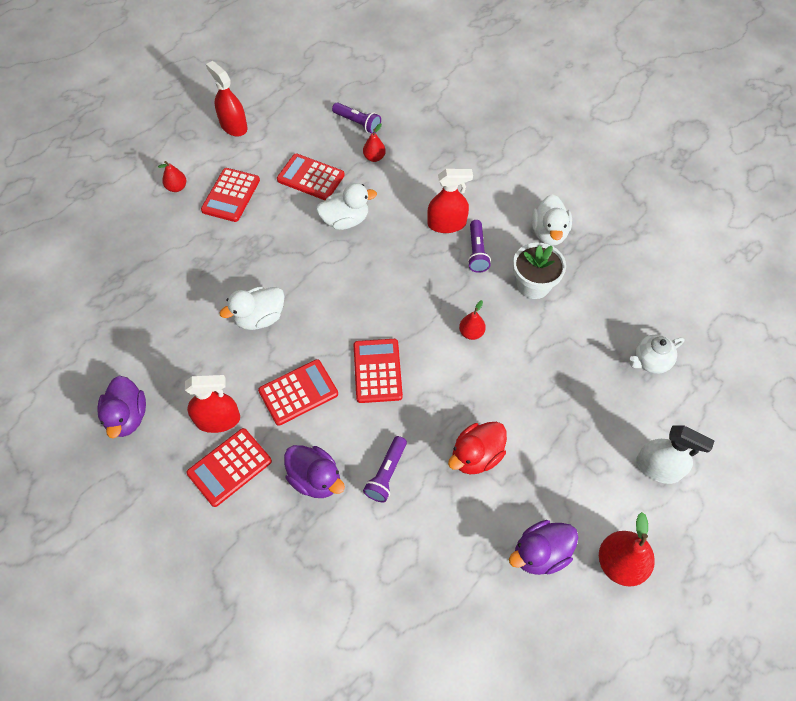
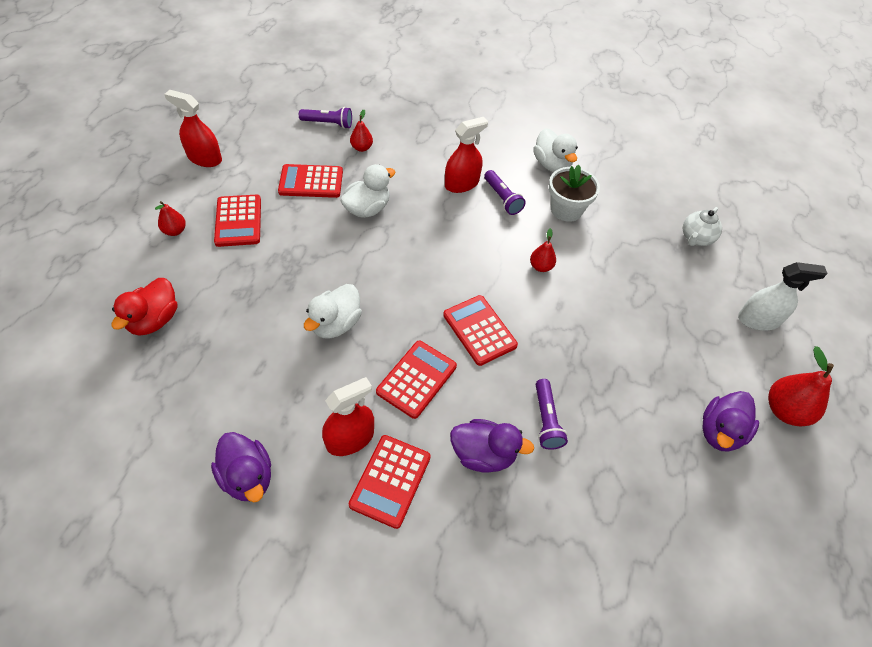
camera: 30 degrees left, 5 degrees down
(476, 456) = (613, 370): red duck -> red duck (154, 320)

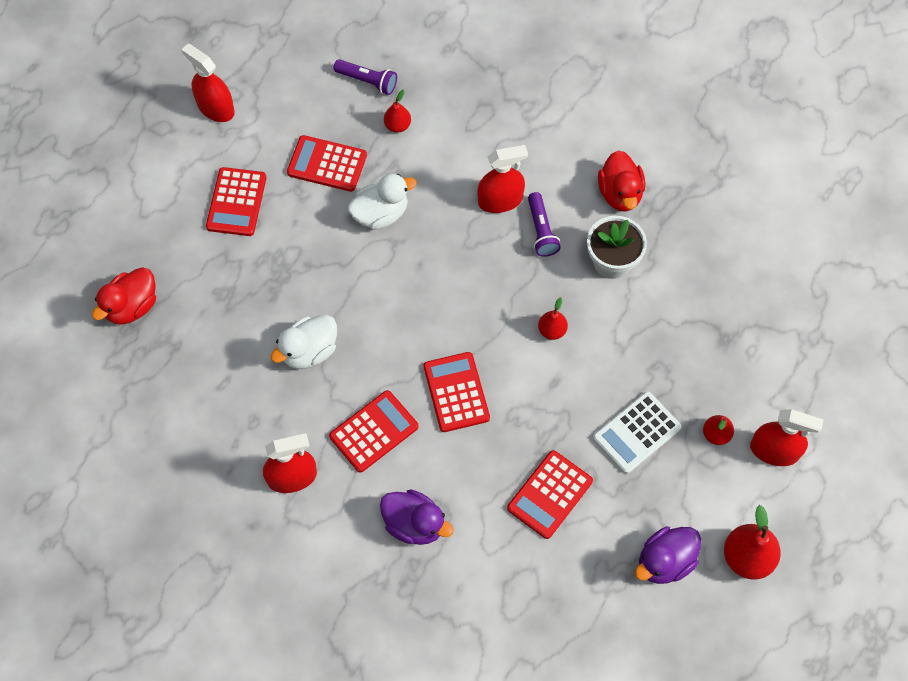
camera: 20 degrees right, 10 degrees up
(175, 231) = (168, 202): red pear -> red pear (716, 434)
(248, 477) = (190, 491): purple duck -> none
(390, 481) = (318, 527): red calculator -> red calculator (549, 494)
(546, 420) = (489, 505): purple flashlight -> none
(551, 165) = (620, 194): white duck -> red duck
(644, 330) = (636, 433): none -> white calculator
(695, 238) = (752, 333): white teapot -> none
(758, 320) = (774, 450): white spray bottle -> red spray bottle

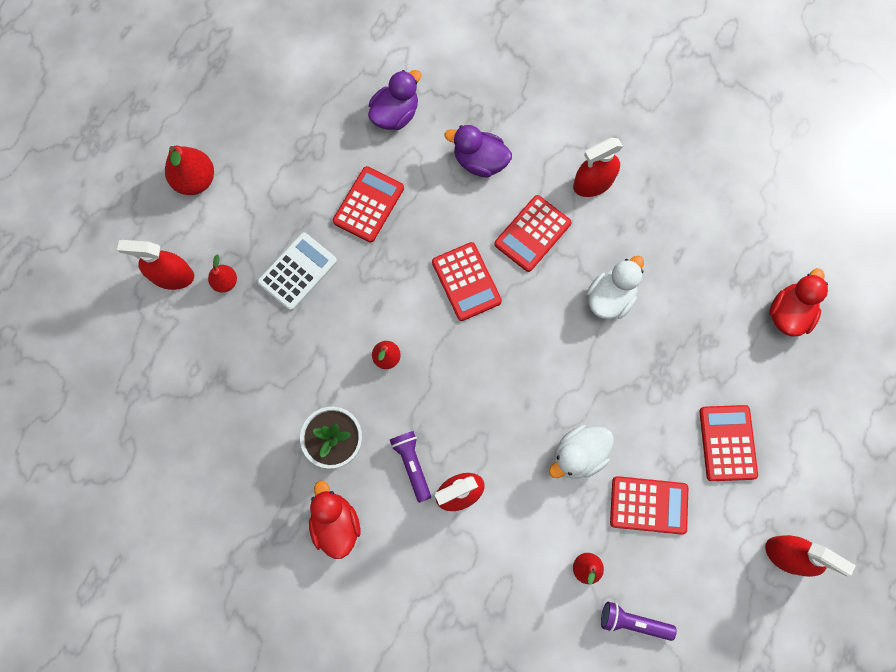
camera: 170 degrees right, 10 degrees up
(664, 562) = (265, 166): purple duck -> purple duck (395, 114)

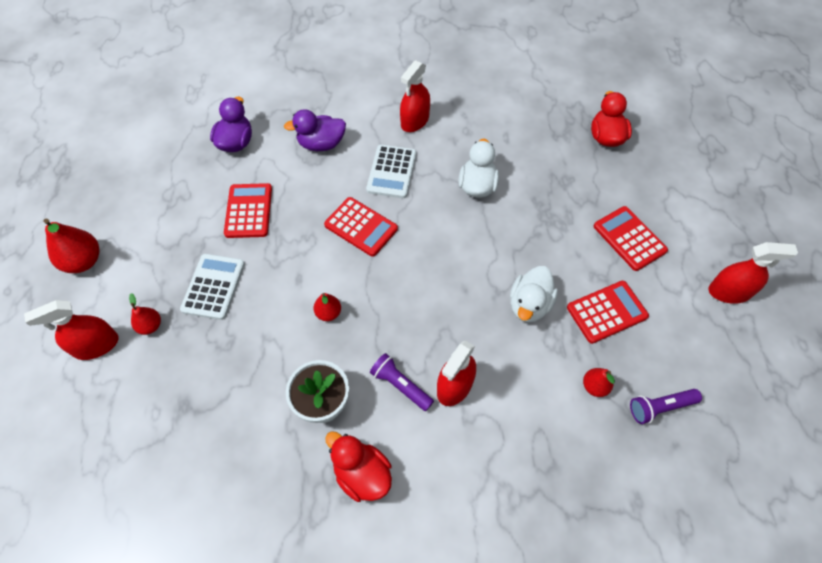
camera: 30 degrees left, 15 degrees down
(532, 233) = (391, 172): red calculator -> white calculator

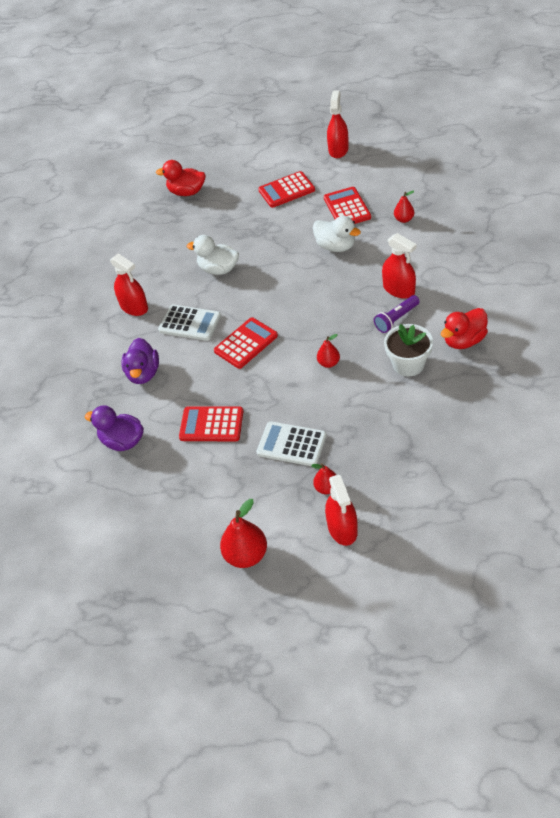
camera: 75 degrees left, 10 degrees down
(660, 407) = (420, 191): purple flashlight -> none

